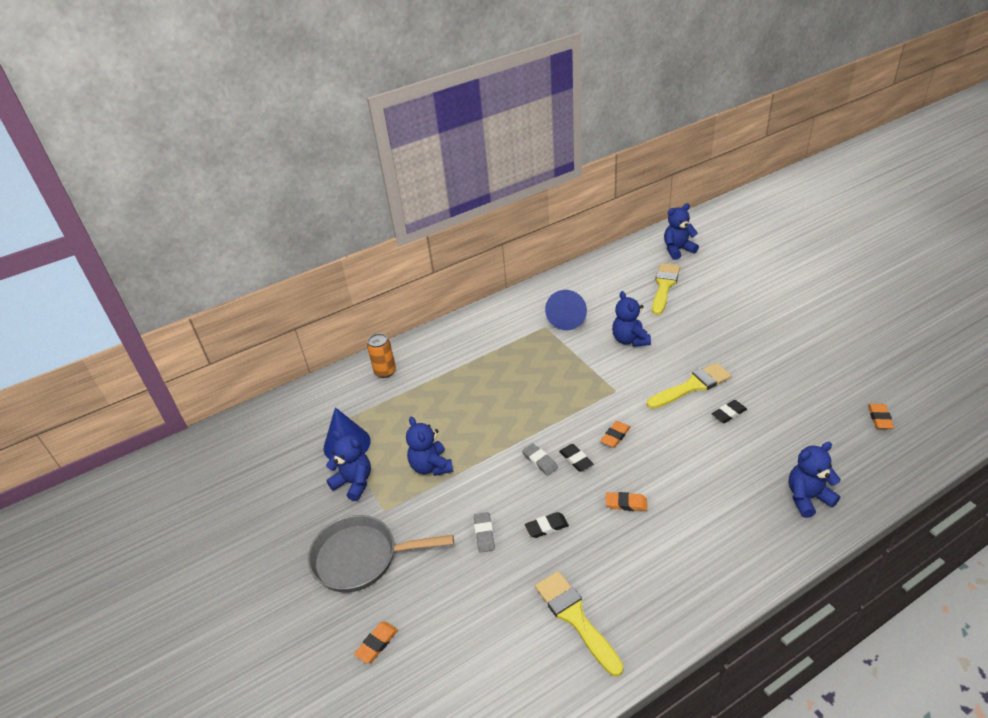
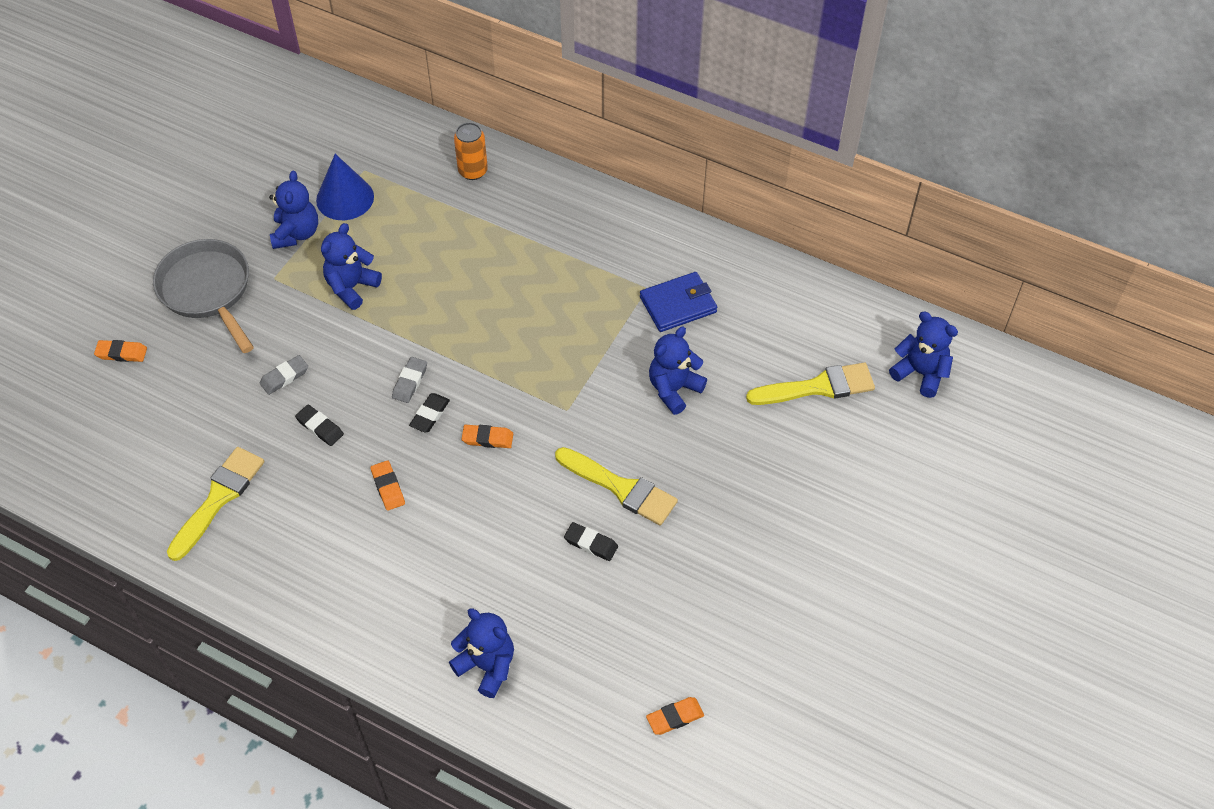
camera: 55 degrees right, 15 degrees up
(567, 318) = (678, 305): blue cone -> blue wallet

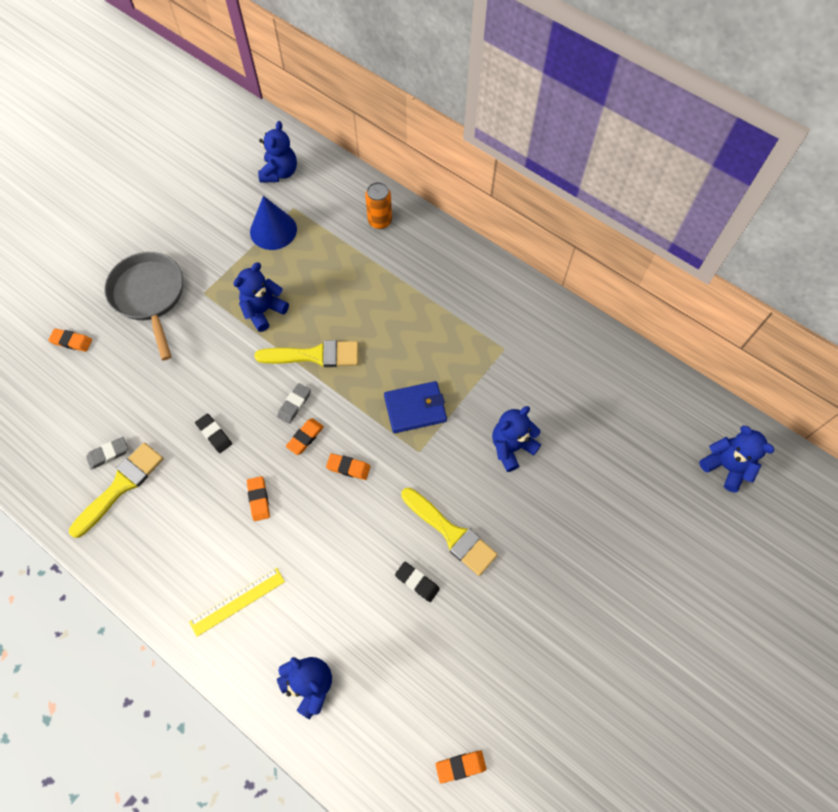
camera: 10 degrees right, 10 degrees up
(284, 377) = (195, 383): grey eraser -> grey eraser (108, 454)
(296, 233) = (229, 256): blue teddy bear -> blue teddy bear (280, 173)
(385, 596) = (237, 602): none -> yellow ruler
(430, 415) = (305, 437): black eraser -> orange eraser
(678, 305) = (528, 368): blue wallet -> blue wallet (415, 409)
(818, 387) = (635, 465): yellow brush -> yellow brush (314, 355)

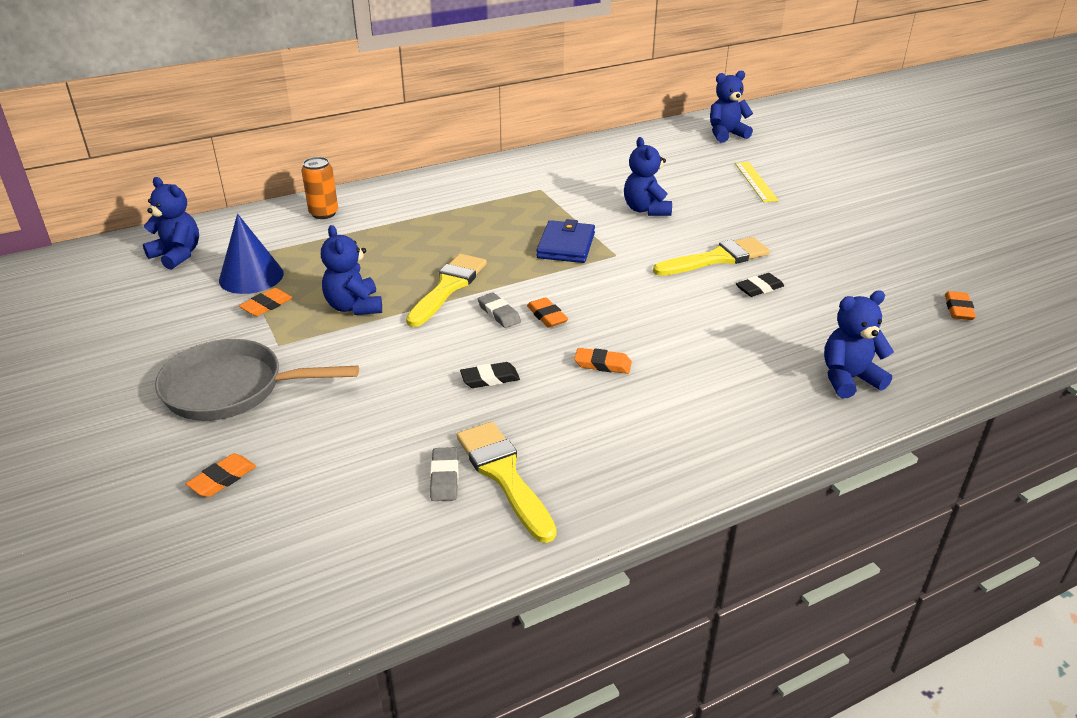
camera: 65 degrees left, 30 degrees down
(237, 602) = (726, 408): yellow ruler -> yellow ruler (755, 181)
(348, 467) = (604, 297): orange eraser -> orange eraser (266, 305)

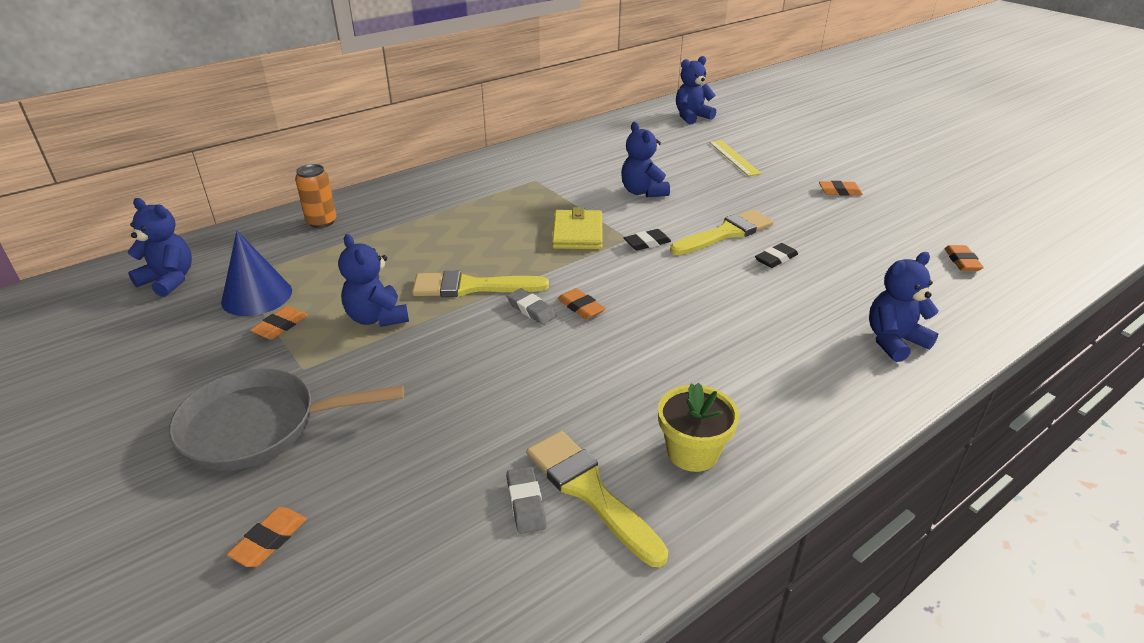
camera: 10 degrees left, 0 degrees up
(448, 287) = (471, 287): yellow brush -> yellow brush turned 105 degrees counterclockwise
(490, 379) = (542, 381): black eraser -> black eraser (647, 243)
(566, 245) = (577, 233): blue wallet -> yellow wallet
(602, 364) = (653, 353): orange eraser -> orange eraser (839, 191)
(609, 454) = (692, 452): none -> yellow flower pot

